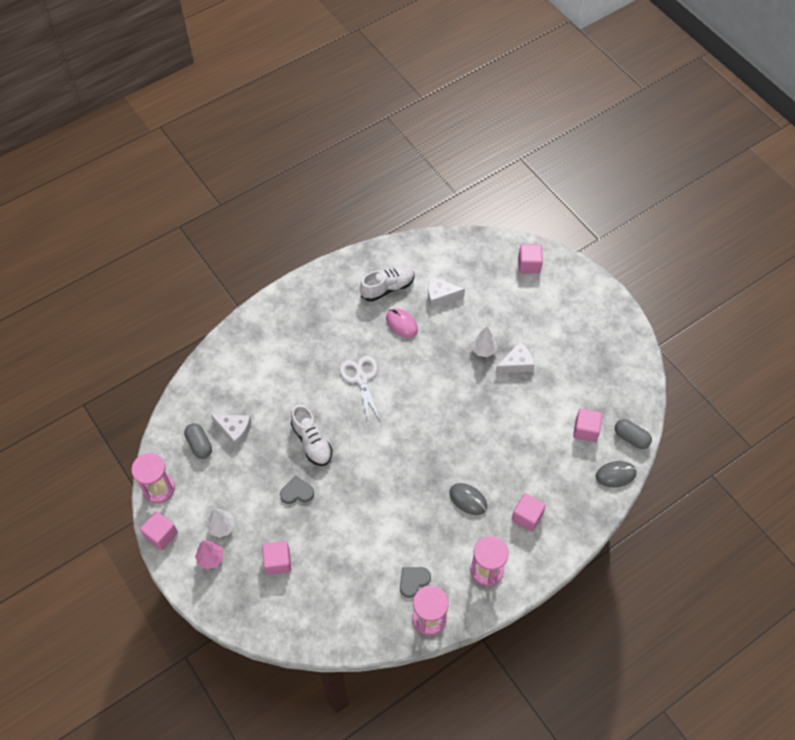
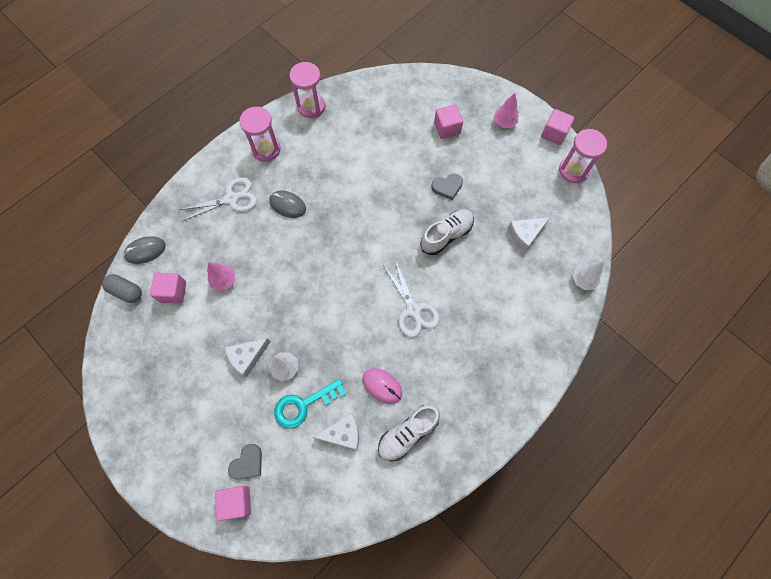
camera: 170 degrees right, 10 degrees up
(199, 444) = (553, 215): grey capsule -> none
(222, 527) = (504, 148): white tree -> white tree (583, 280)
(234, 430) = (525, 234): white cheese -> white cheese turned 45 degrees counterclockwise
(312, 442) = (446, 235): white shoe -> white shoe turned 90 degrees clockwise
(413, 581) = (328, 131): grey heart -> grey heart (247, 463)
(470, 320) = (304, 405): none -> turquoise key
(527, 516) = (231, 199): pink cube -> white scissors
(536, 433) = (224, 280): none -> pink tree

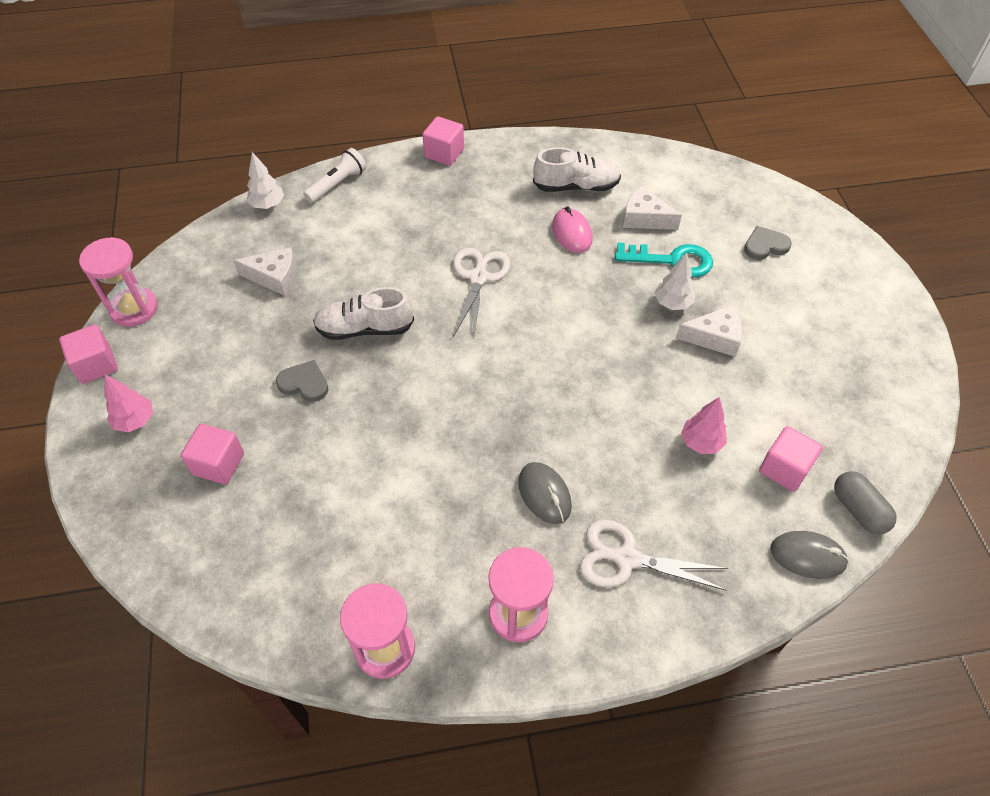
camera: 145 degrees left, 15 degrees down
(236, 502) = (792, 223): pink cube -> pink cube (444, 153)
(560, 325) = (337, 184): none -> white flashlight

